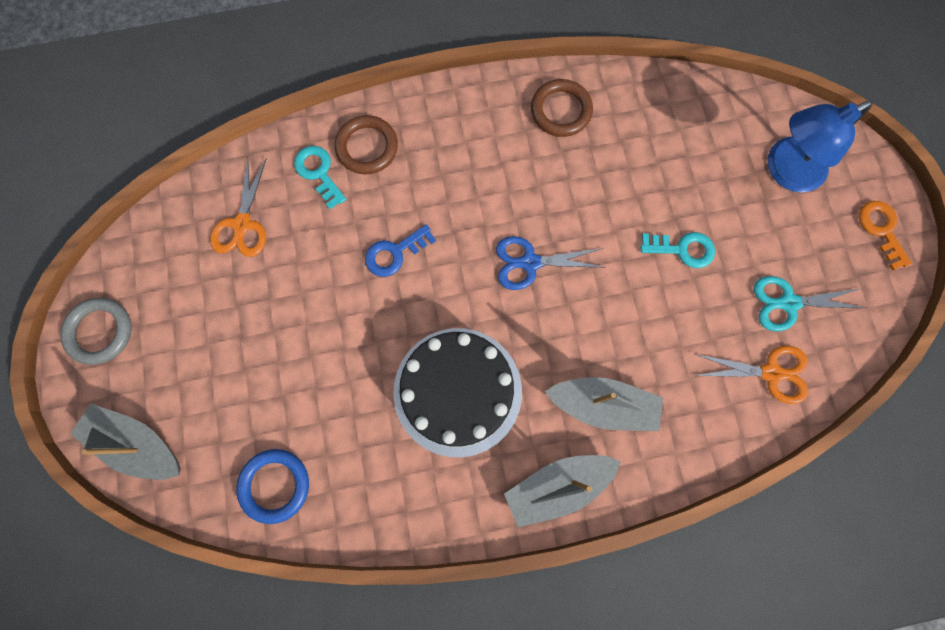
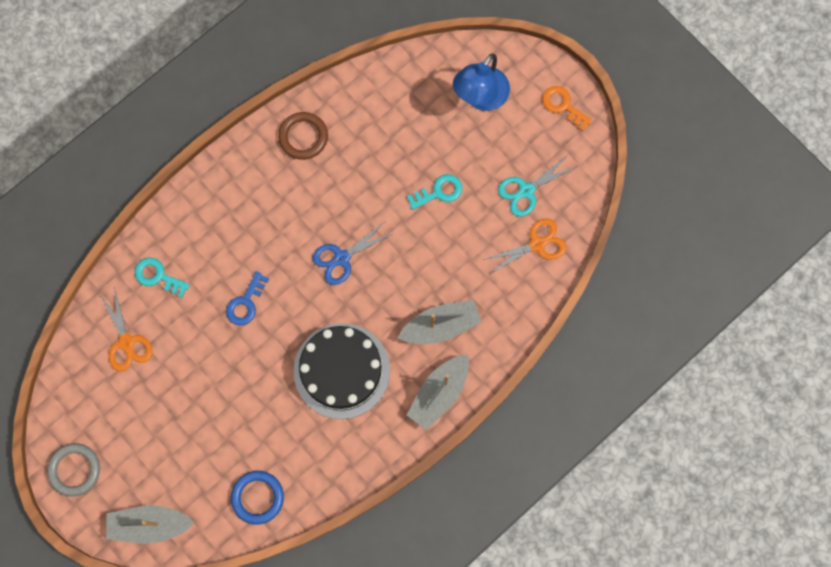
camera: 30 degrees left, 0 degrees up
(367, 147) = (181, 239): brown ring -> none

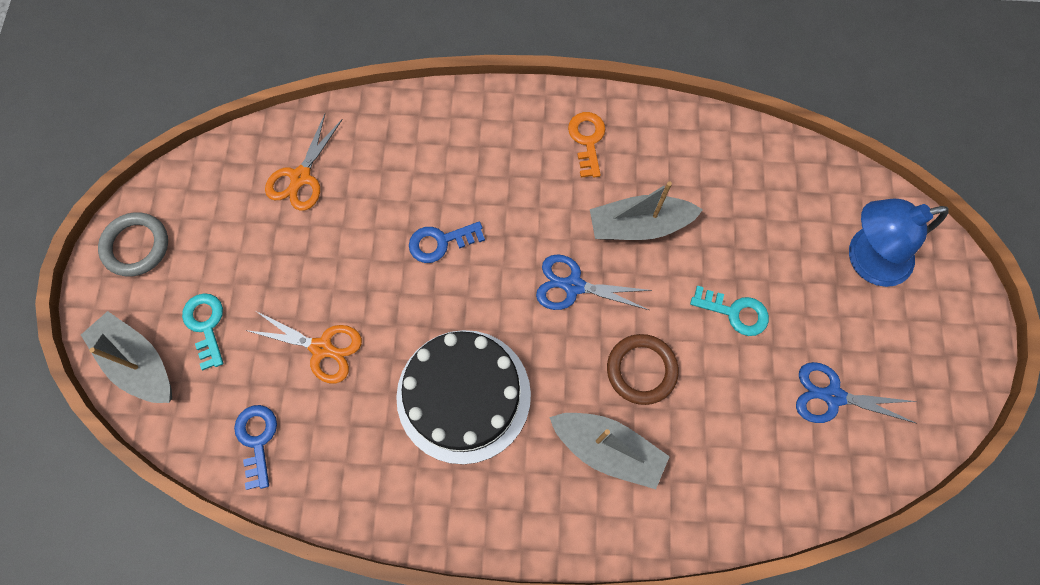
camera: 45 degrees right, 5 degrees down
(157, 276) = (389, 145): turquoise key -> turquoise key (206, 325)
(257, 497) = (257, 440): blue ring -> blue key
(303, 137) = (647, 142): brown ring -> brown ring (641, 370)
(439, 393) = (538, 519): grey boat -> grey boat (639, 225)
(526, 190) = (833, 396): turquoise scissors -> blue scissors
(537, 244) = (793, 463): orange scissors -> orange scissors (322, 348)
(563, 105) = (954, 346): orange key -> orange key (587, 140)

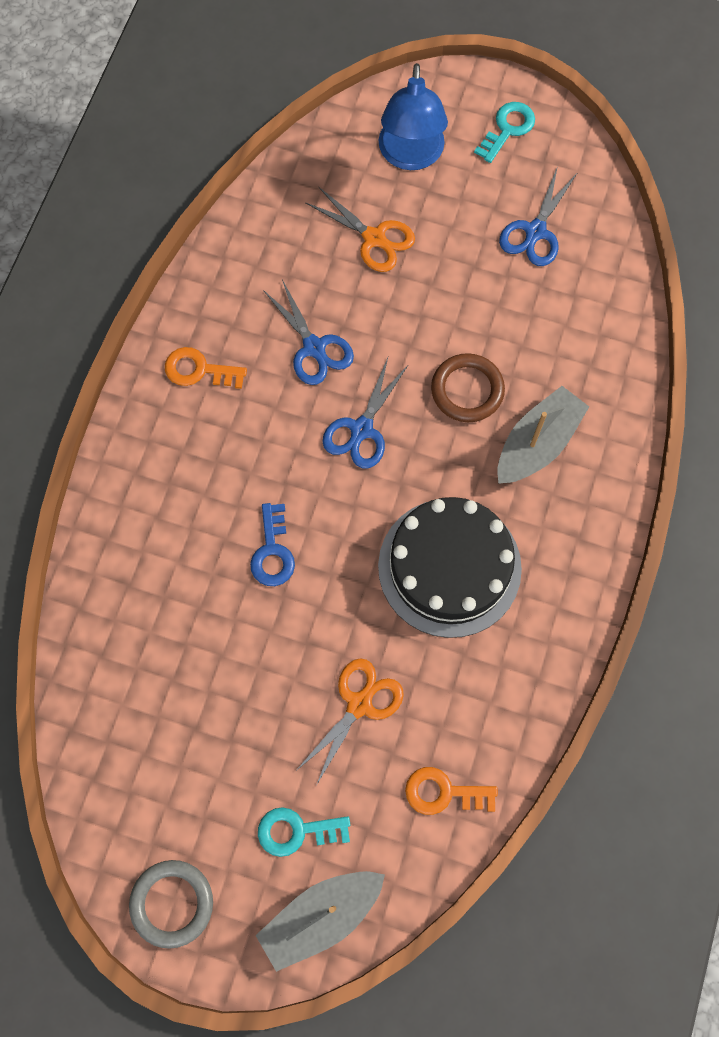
camera: 75 degrees left, 0 degrees up
(257, 440) = (443, 792): blue key -> orange key
(301, 177) = (143, 690): orange scissors -> orange scissors (374, 238)
(639, 225) = (314, 347): grey boat -> blue scissors
(735, 312) = (432, 287): turquoise key -> turquoise key (507, 129)

